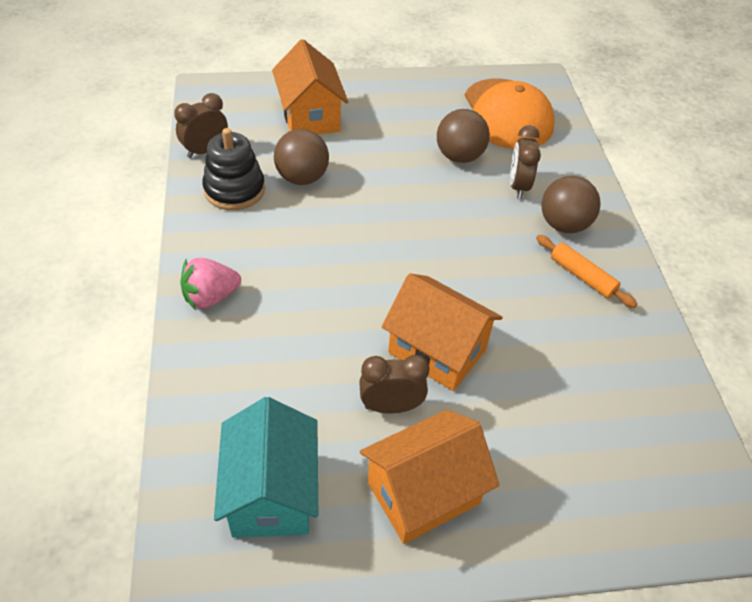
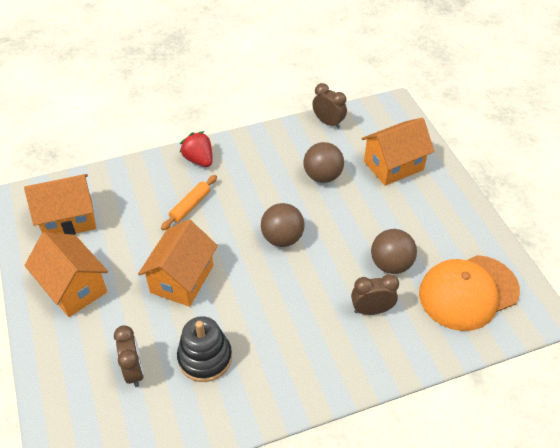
camera: 80 degrees right, 0 degrees up
(210, 297) = (199, 160): pink strawberry -> red strawberry
(234, 190) = (296, 146): black stacking toy -> black stacking toy (205, 358)
(271, 493) = (68, 219): turquoise house -> orange house
(391, 406) = (133, 261): brown clock -> brown clock (134, 371)
(563, 225) = (336, 347): brown ball -> brown ball (282, 238)
(582, 276) = (279, 364): orange rolling pin -> orange rolling pin (190, 206)

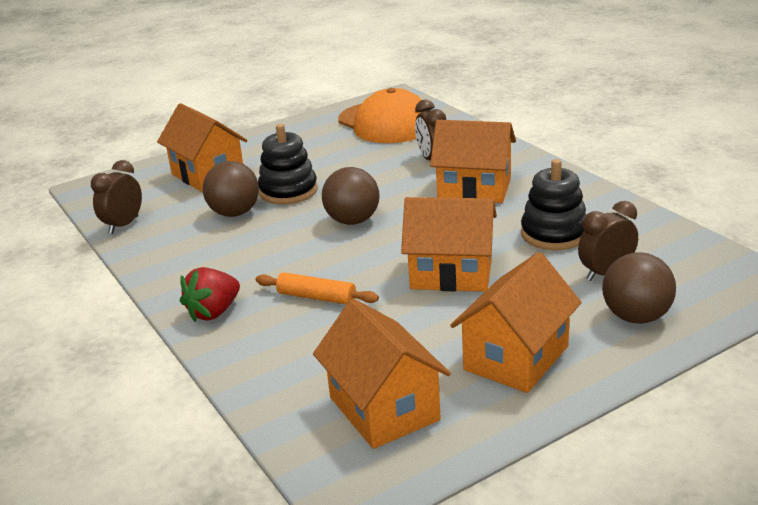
camera: 100 degrees left, 20 degrees down
(303, 326) = (474, 189): none -> orange house
(346, 208) = (288, 191): none -> black stacking toy
(391, 264) = (366, 158): brown ball -> brown ball (636, 317)

